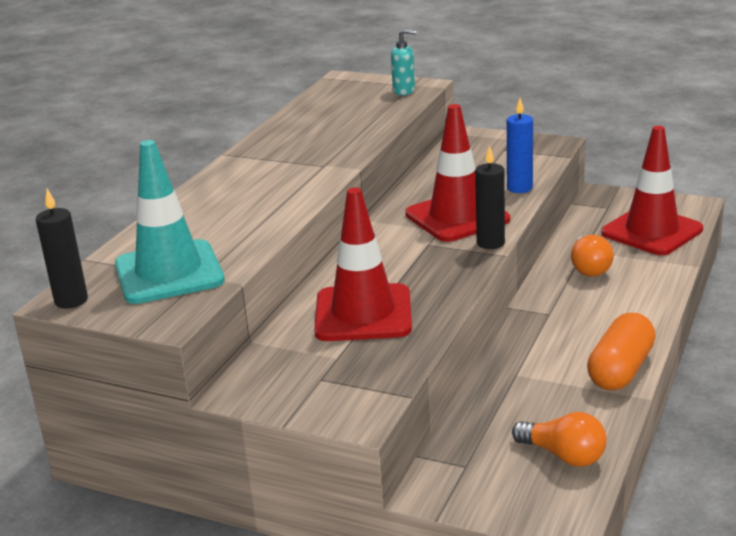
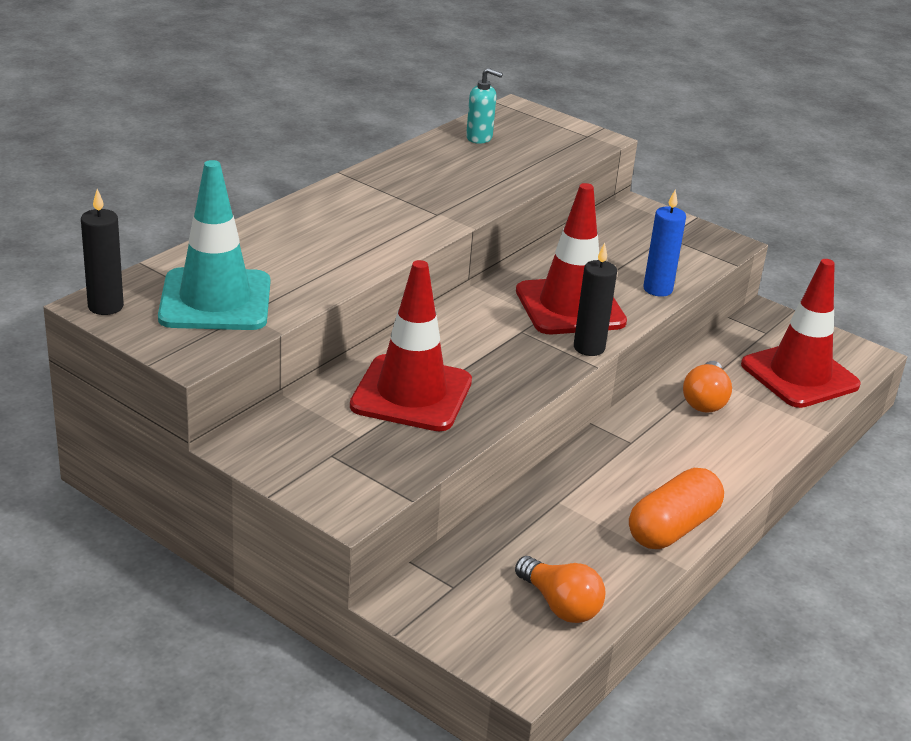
camera: 10 degrees right, 5 degrees up
(404, 91) = (575, 141): turquoise soap dispenser -> turquoise soap dispenser (479, 138)

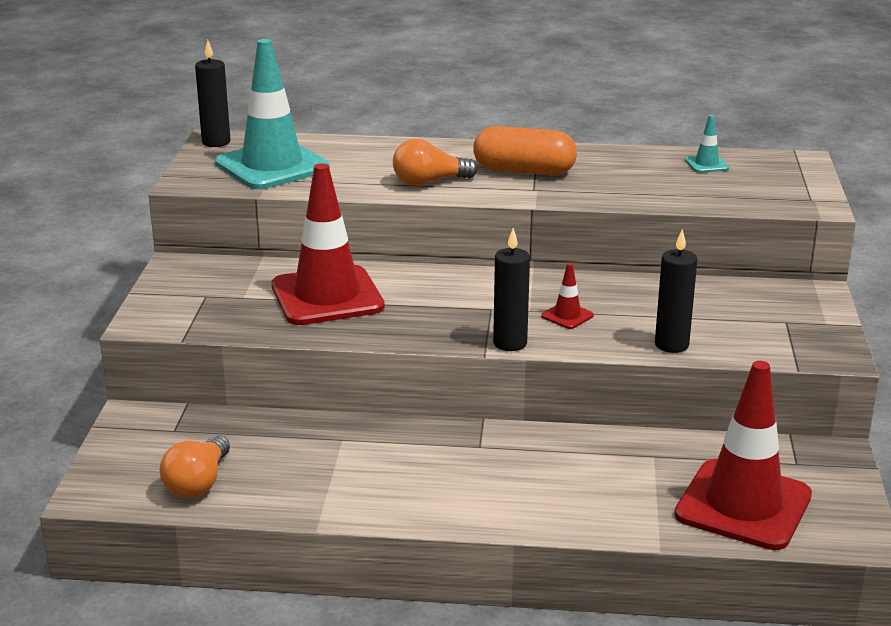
camera: 60 degrees right, 5 degrees down
(479, 138) = (706, 164): turquoise soap dispenser -> turquoise traffic cone
(570, 307) = (567, 316): red traffic cone -> red traffic cone, size x0.40
(657, 289) = (671, 345): blue candle -> black candle
(672, 528) = (370, 506): orange capsule -> orange capsule (524, 171)
(705, 400) = (608, 464): orange light bulb -> orange light bulb (429, 182)

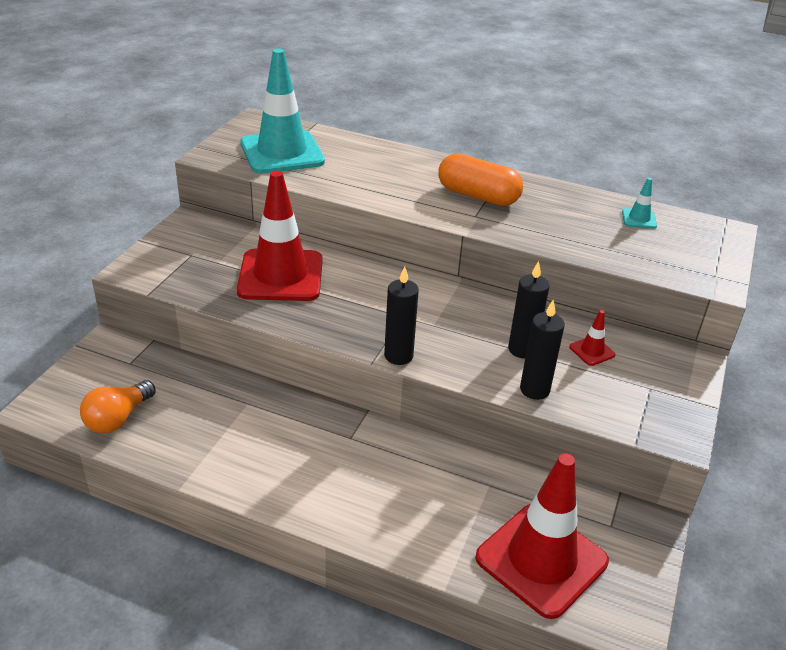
camera: 15 degrees right, 10 degrees up
(216, 142) = (255, 122): black candle -> black candle (522, 349)
(429, 182) = (394, 192): orange light bulb -> none
(567, 316) = (461, 338): red traffic cone -> red traffic cone (592, 351)

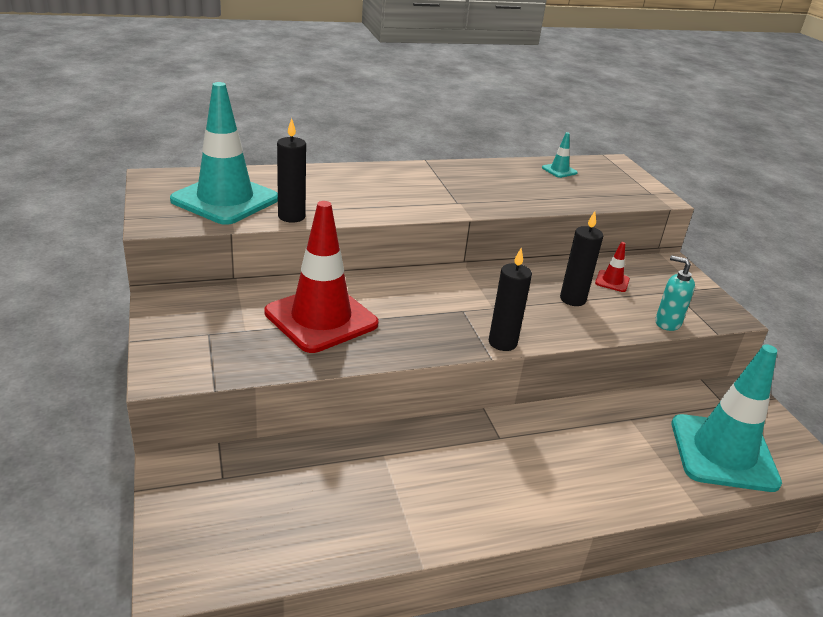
camera: 40 degrees left, 5 degrees down
(118, 418) = (280, 538): orange light bulb -> none
(478, 196) = (437, 187): orange capsule -> none
(534, 390) = (618, 324): black candle -> black candle (291, 216)
(541, 559) = (723, 453): red traffic cone -> turquoise traffic cone
(591, 411) = (667, 323): none -> turquoise soap dispenser

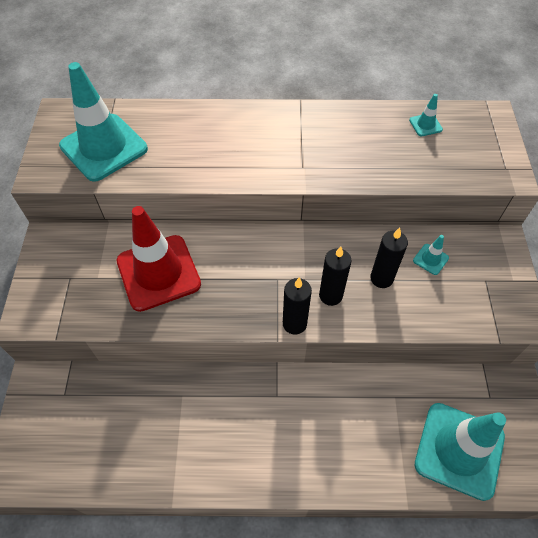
camera: 20 degrees right, 25 degrees up
(291, 216) = (149, 175): black candle -> black candle (330, 295)
(612, 281) = (430, 259): red traffic cone -> turquoise traffic cone
(667, 323) = (457, 322): turquoise soap dispenser -> none

